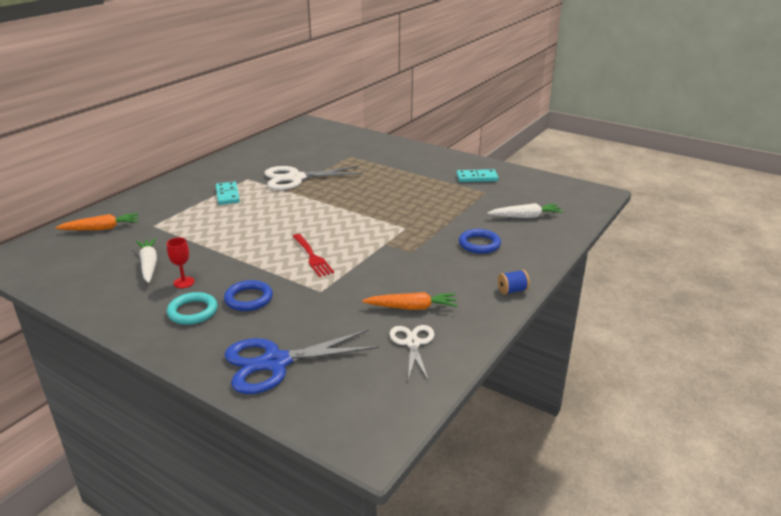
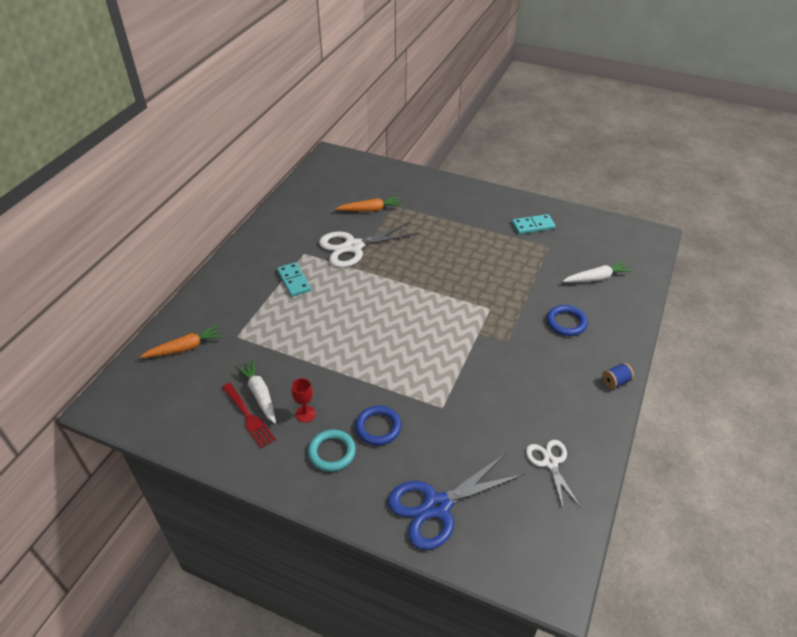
camera: 10 degrees left, 15 degrees up
(312, 257) = (416, 361): red fork -> red fork (249, 417)
(412, 307) = (533, 417): orange carrot -> orange carrot (370, 209)

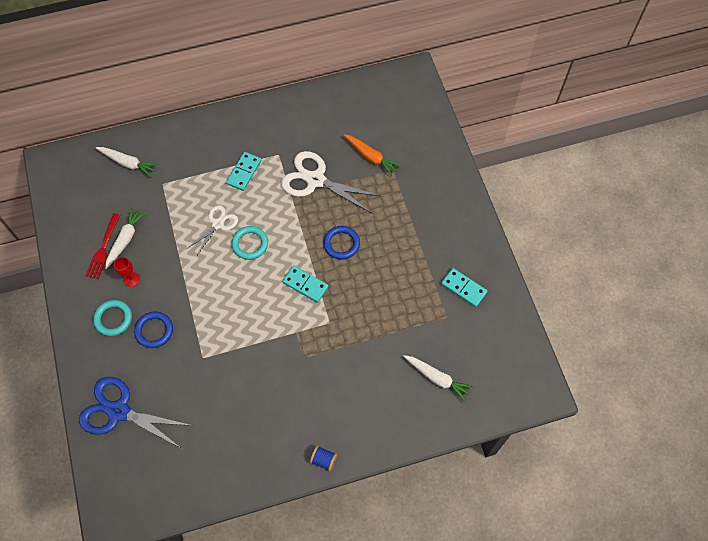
camera: 50 degrees right, 20 degrees up
(185, 348) = (128, 163): orange carrot -> white carrot
(365, 314) = (250, 244): none -> turquoise ring
(440, 303) = (305, 285): none -> turquoise domino
(550, 462) = (208, 459): white scissors -> white scissors (218, 224)
(566, 322) = (361, 387): blue ring -> blue ring (341, 244)

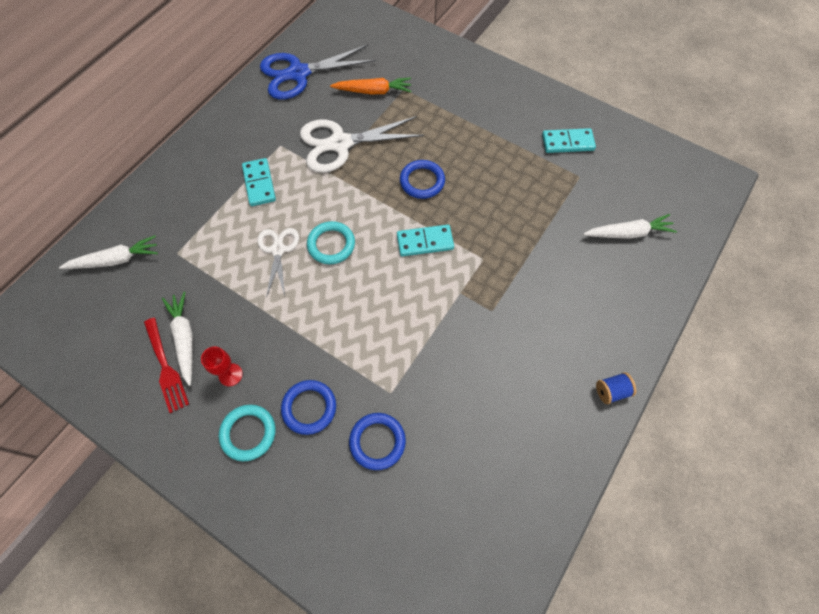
camera: 40 degrees left, 0 degrees up
(119, 411) = (351, 530): blue scissors -> blue scissors (298, 73)
(172, 378) = (377, 441): none -> blue ring

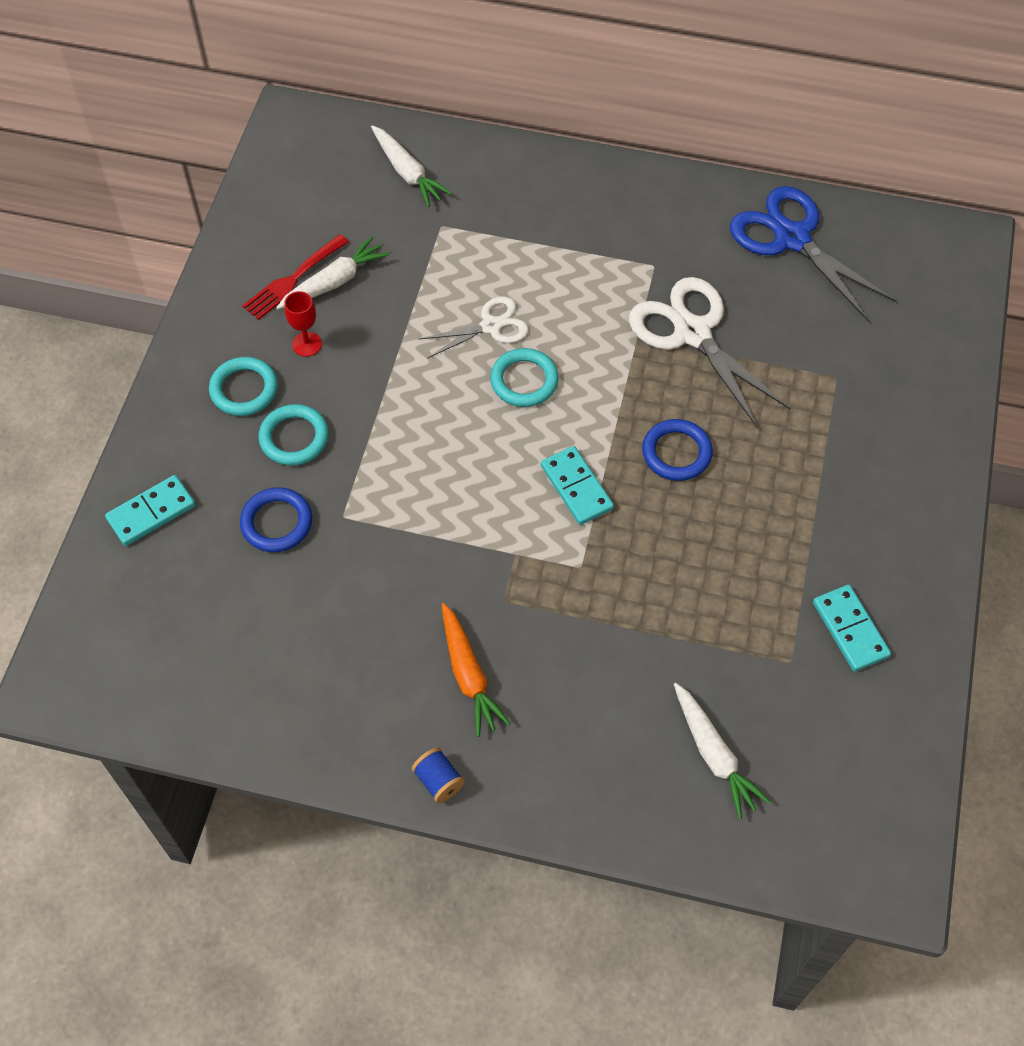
camera: 70 degrees right, 5 degrees down
(259, 184) = (581, 267): turquoise domino -> turquoise domino (151, 512)
(309, 408) = (294, 438): blue ring -> turquoise ring
(373, 91) = (810, 339): orange carrot -> orange carrot (469, 675)

